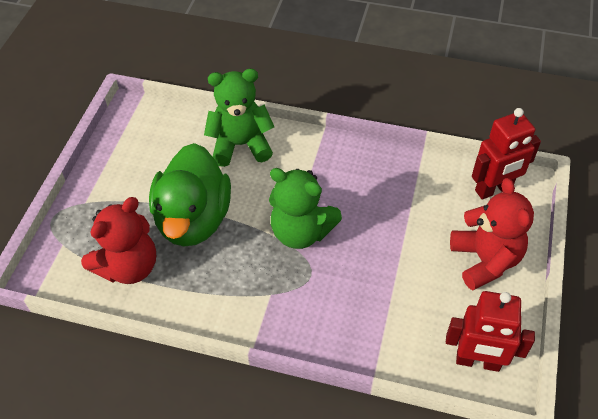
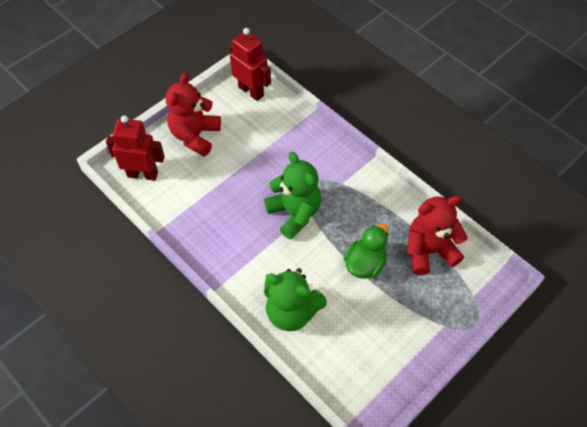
camera: 150 degrees left, 5 degrees up
(194, 219) = (365, 264): green duck -> green duck, size x0.59

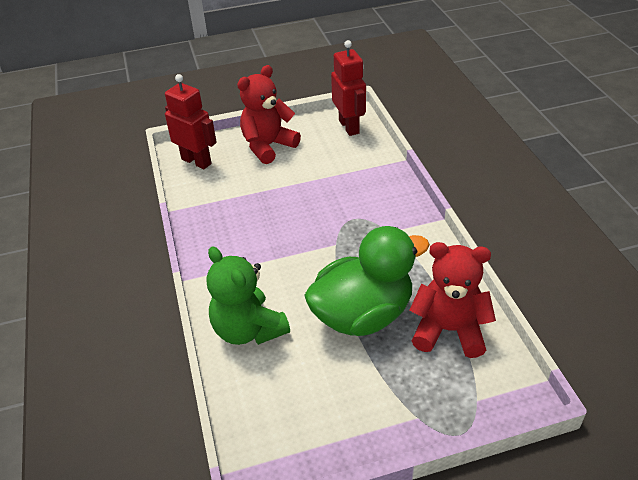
camera: 30 degrees right, 15 degrees down
(294, 213) = (318, 241): green teddy bear -> none
(365, 264) = (362, 315): green duck -> green duck, size x1.68

